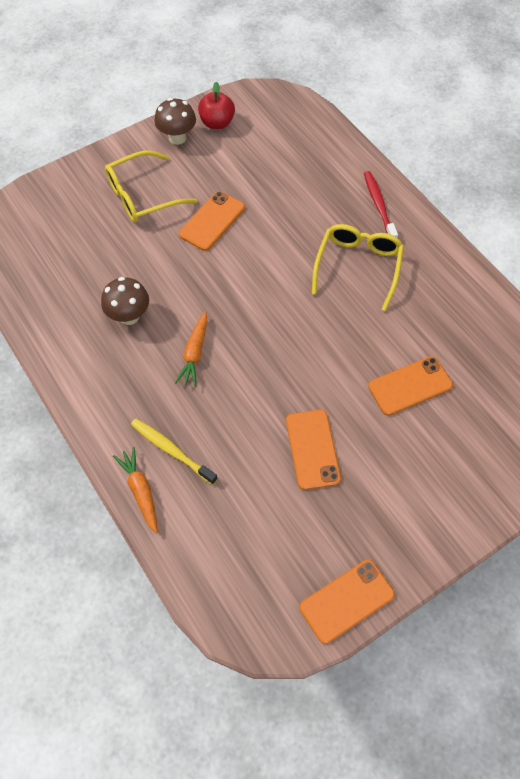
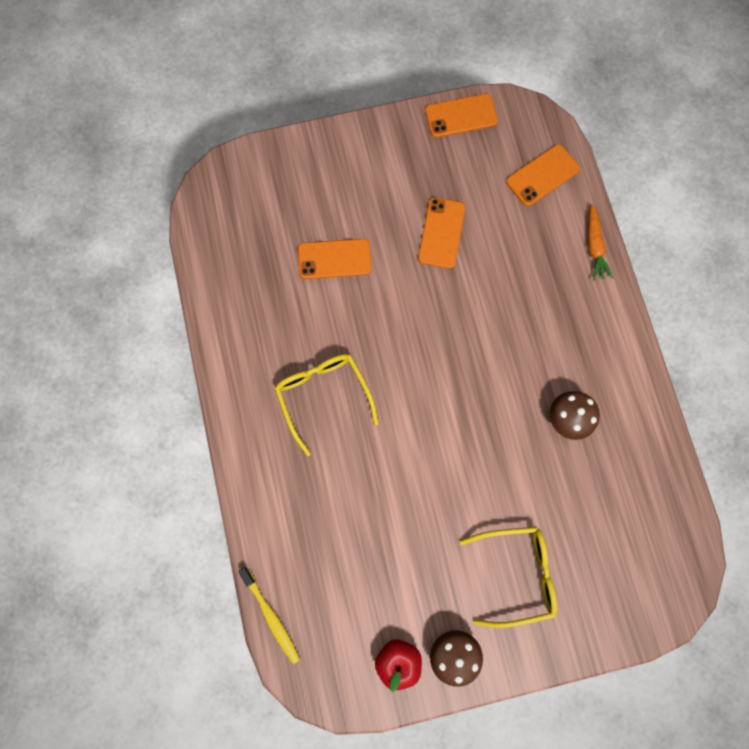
camera: 160 degrees left, 15 degrees up
(172, 451) = (559, 271): yellow toothbrush -> yellow toothbrush (271, 616)
(194, 353) = (514, 357): orange carrot -> none
(212, 221) = (450, 509): orange phone -> orange phone (542, 175)
(358, 267) = (323, 397): yellow glasses -> yellow glasses turned 120 degrees clockwise
(379, 206) = (267, 465): red toothbrush -> none

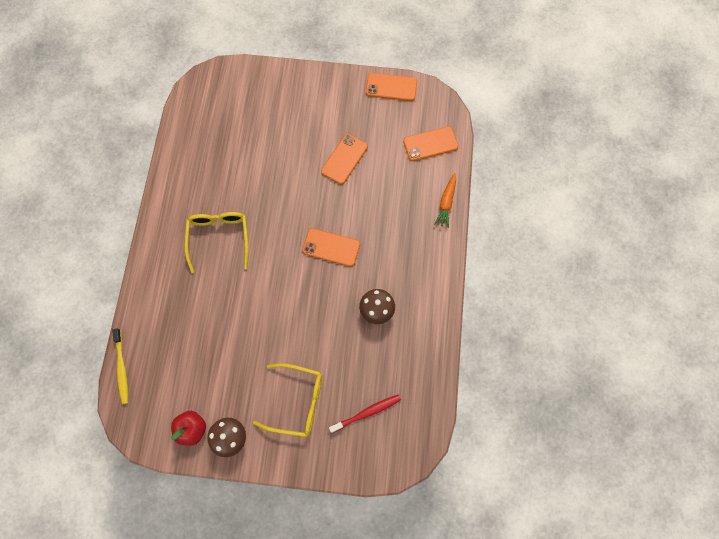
camera: 20 degrees right, 5 degrees down
(334, 259) = (265, 152): orange phone -> orange phone (331, 247)
(609, 554) = (366, 413): none -> red toothbrush

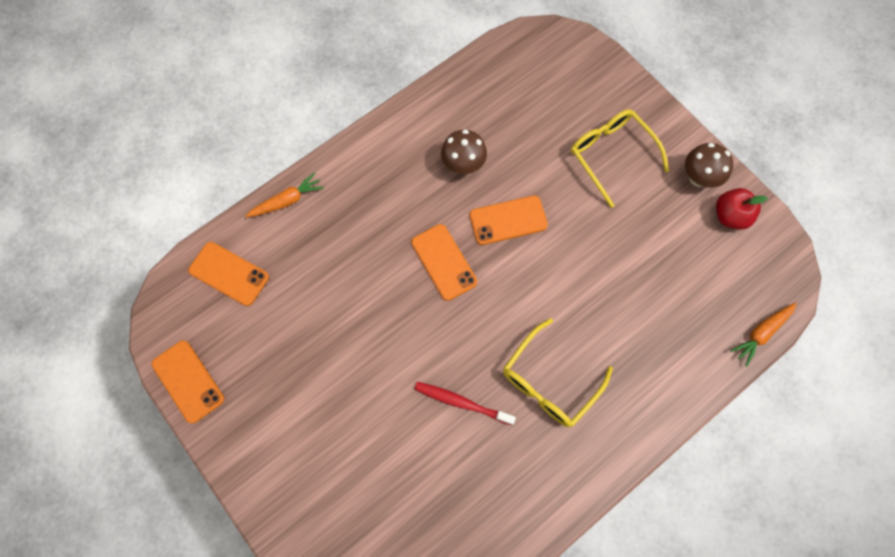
camera: 135 degrees left, 0 degrees up
(122, 368) = (761, 333): yellow toothbrush -> orange carrot
(344, 159) = (331, 344): orange phone -> orange phone (508, 220)
(366, 413) = (557, 95): red toothbrush -> red toothbrush (462, 403)

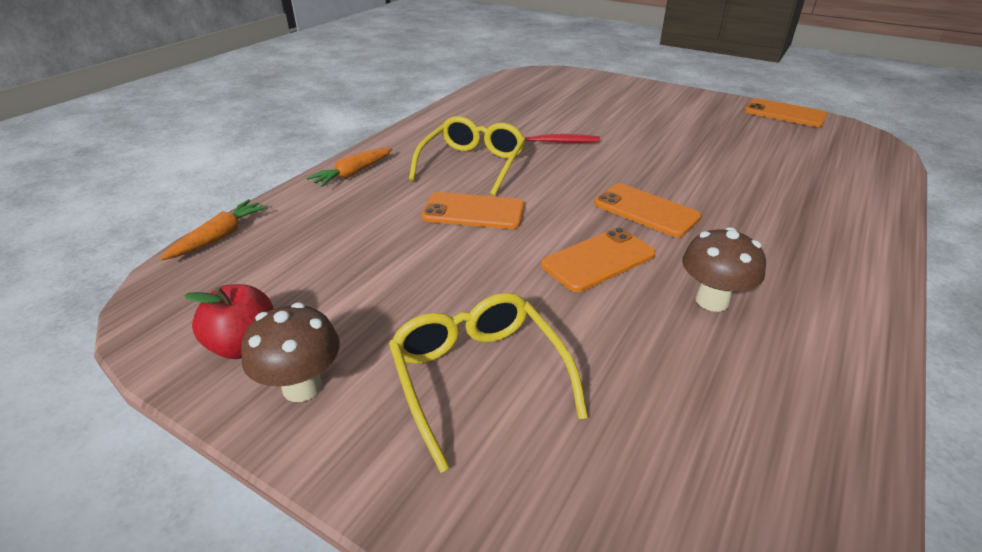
camera: 160 degrees right, 35 degrees down
(229, 274) = (847, 161): orange phone -> orange phone (473, 211)
(287, 200) = (878, 216): orange carrot -> orange carrot (353, 174)
(611, 156) = (479, 378): yellow glasses -> yellow glasses turned 150 degrees counterclockwise

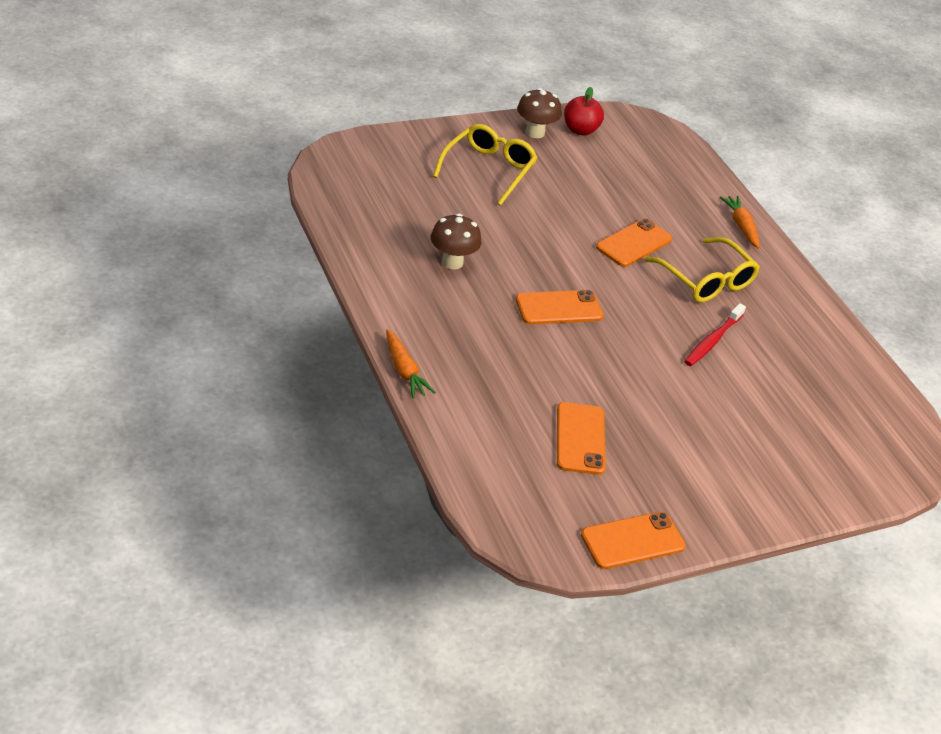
camera: 120 degrees right, 5 degrees up
(220, 237) = (695, 154): orange carrot -> orange carrot (404, 371)
(479, 378) = (488, 170): yellow glasses -> yellow glasses turned 75 degrees counterclockwise
(598, 260) = (529, 253): orange phone -> orange phone (580, 439)

